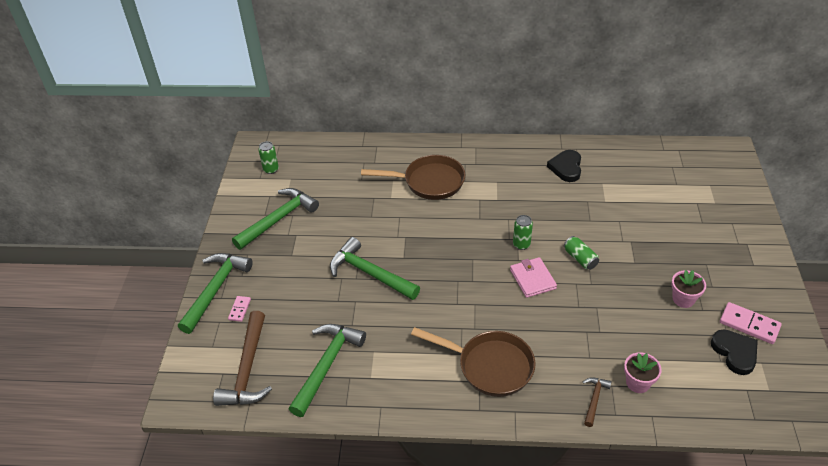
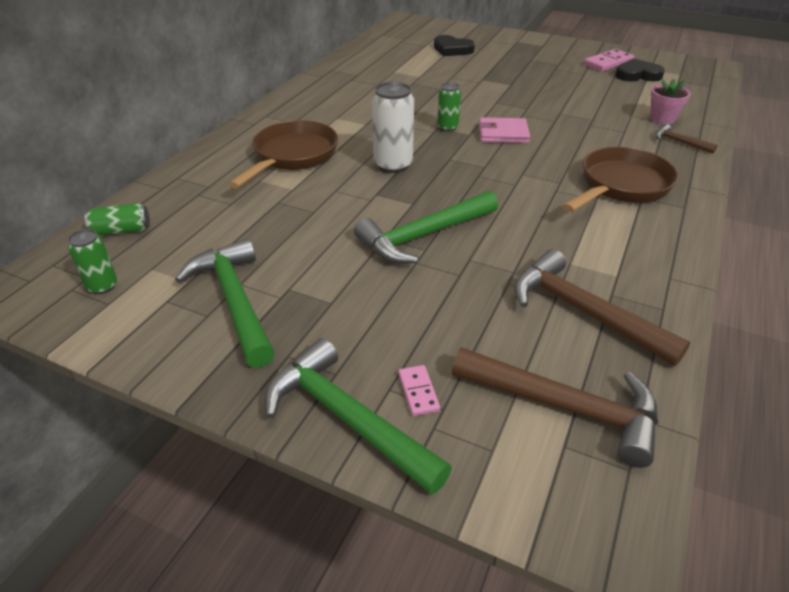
camera: 70 degrees left, 5 degrees down
(240, 309) = (418, 392): pink domino -> pink domino turned 45 degrees clockwise
(327, 365) = (582, 311): green hammer -> brown hammer
(446, 233) = (393, 165): none -> white can
(566, 168) = (354, 80): black heart -> black heart (452, 49)
(580, 258) = (489, 105): green can -> green can (122, 230)
(683, 299) = (568, 77): pink flower pot -> none

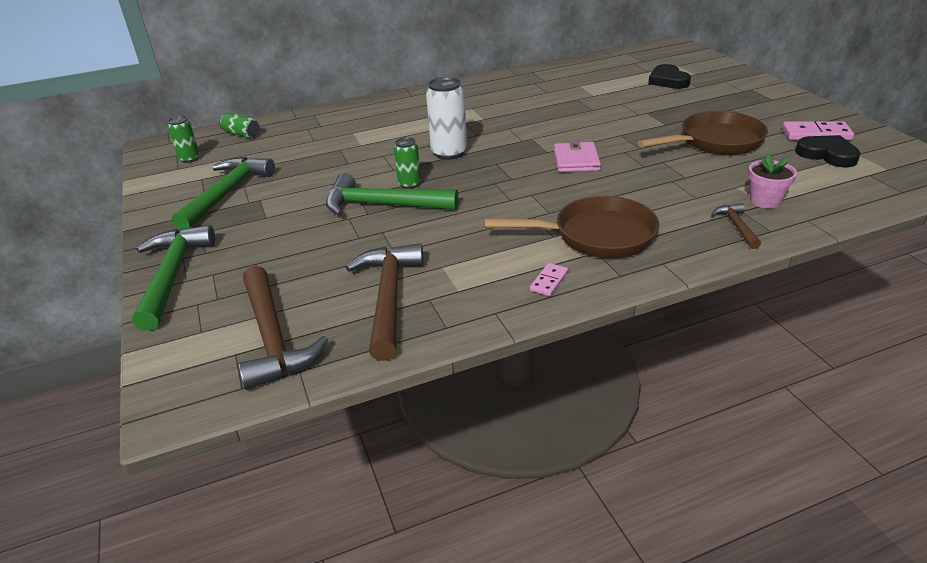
camera: 45 degrees right, 5 degrees down
(292, 156) = (397, 124): brown pan -> brown pan (715, 142)
(418, 392) = (222, 283): pink domino -> pink domino (549, 281)
(447, 127) = (539, 141): green can -> green can (409, 184)
(503, 133) = (576, 160): pink wallet -> pink wallet turned 45 degrees clockwise

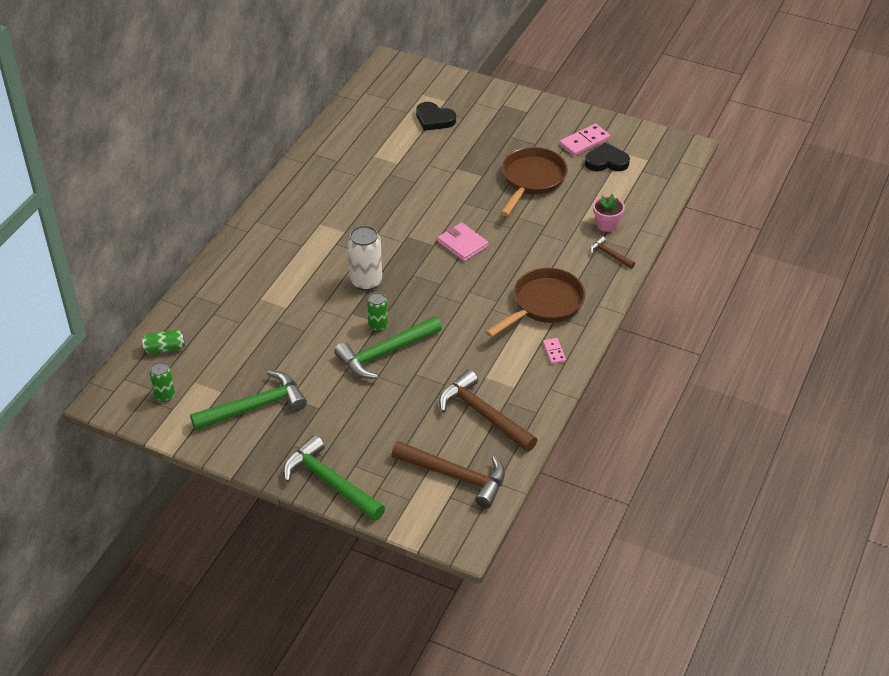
camera: 45 degrees left, 10 degrees up
(227, 193) = (255, 406): green hammer -> green hammer turned 90 degrees clockwise

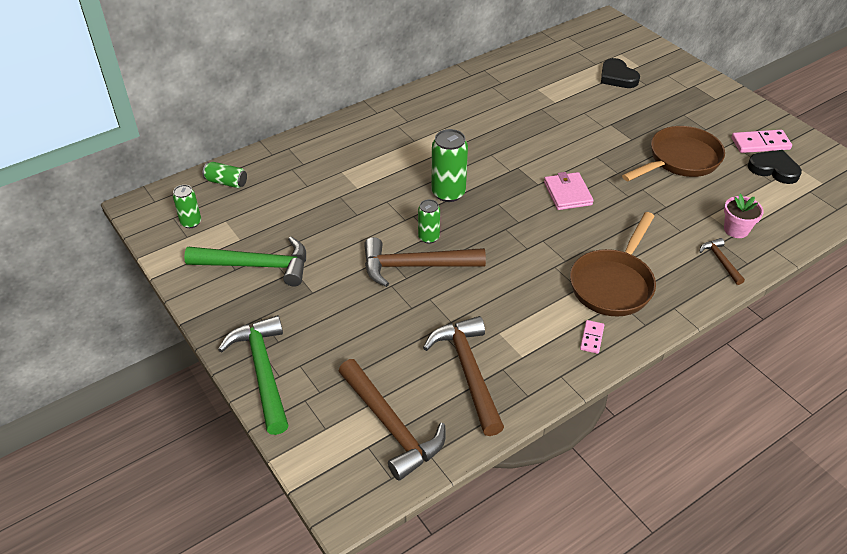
camera: 30 degrees right, 0 degrees up
(366, 281) = (448, 193): white can -> green can
(384, 353) = (415, 266): green hammer -> brown hammer
(544, 304) = (613, 284): brown pan -> brown pan turned 135 degrees clockwise

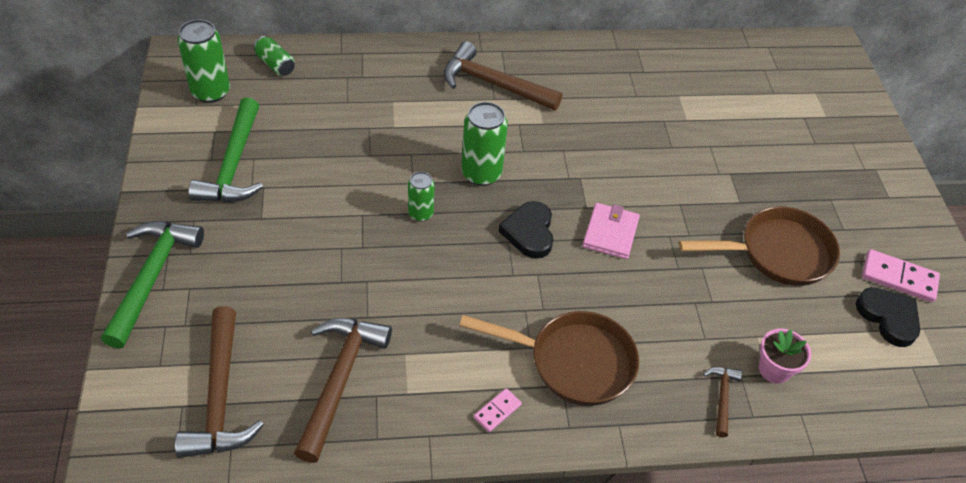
camera: 25 degrees right, 5 degrees up
(191, 222) = (211, 92): green can -> green can, size x1.68
(257, 265) = (234, 165): green hammer -> green hammer turned 60 degrees clockwise
(415, 266) = (381, 238): brown hammer -> brown hammer (493, 84)
(613, 284) = (573, 362): brown pan -> brown pan turned 135 degrees counterclockwise
(617, 77) = (787, 119): black heart -> black heart (529, 232)

